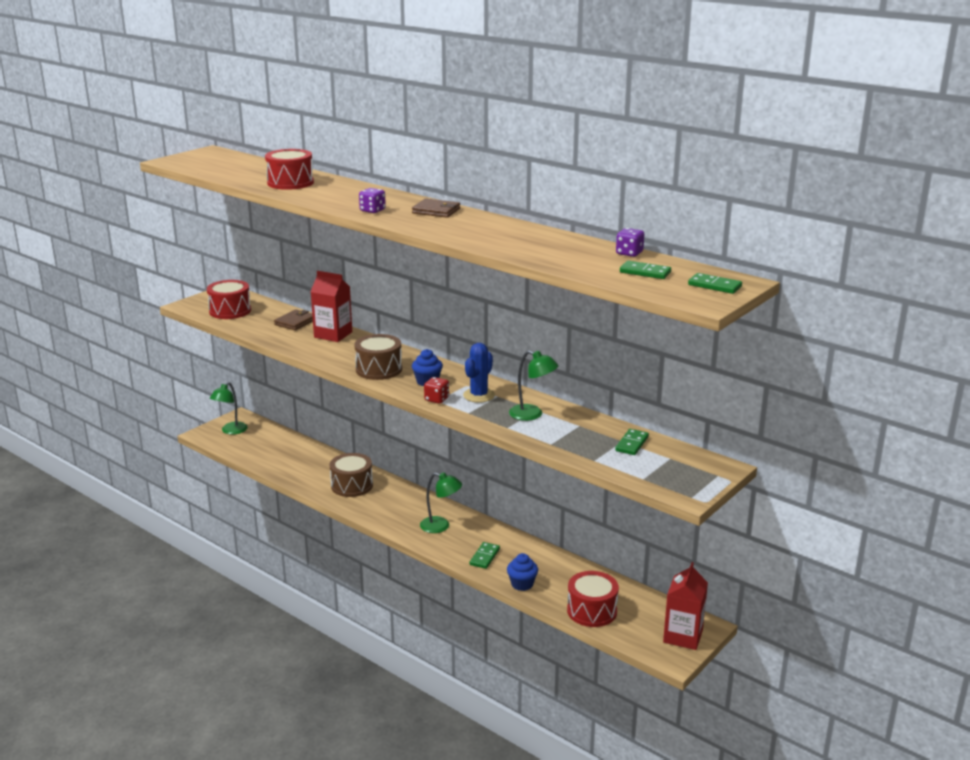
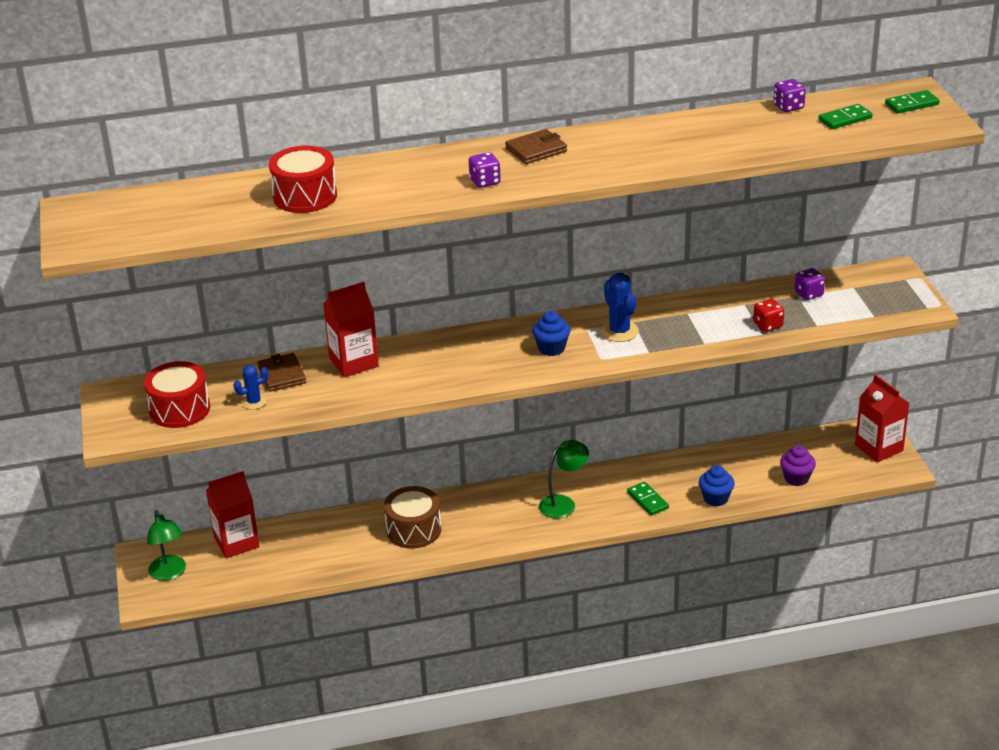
camera: 50 degrees left, 10 degrees up
(259, 325) = (254, 402): none -> blue cactus
(278, 438) = (236, 542): none -> red carton
(379, 369) = (484, 366): brown drum -> none
(436, 399) = (598, 358): red dice -> red dice (768, 325)
(532, 415) = (695, 319): green lamp -> none
(592, 611) = (796, 478): red drum -> purple cupcake
(631, 444) = (808, 294): green domino -> purple dice

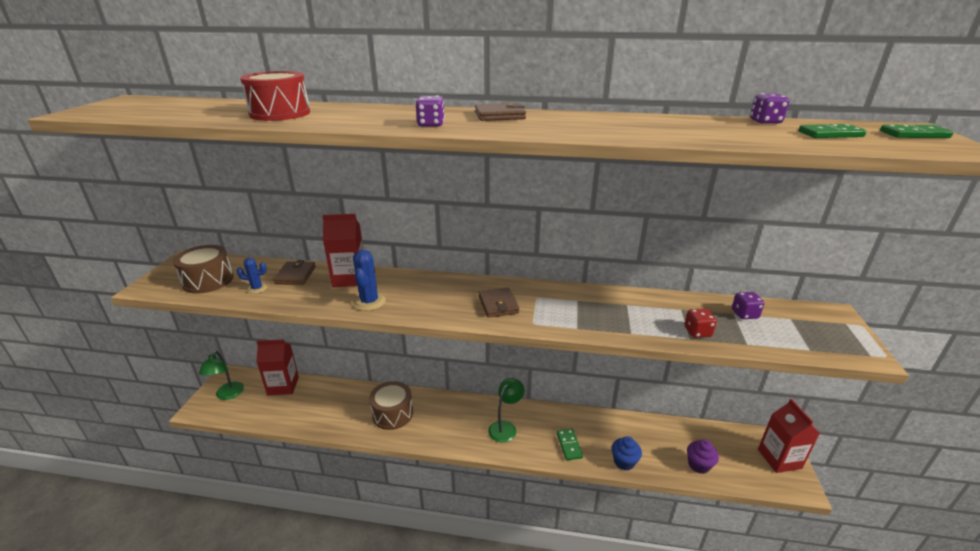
camera: 20 degrees right, 5 degrees down
(180, 409) = (208, 281): red drum -> brown drum
(551, 348) = (498, 304): blue cupcake -> brown wallet
(564, 504) = (505, 427): green lamp -> green lamp turned 45 degrees counterclockwise
(619, 331) = (561, 305): blue cactus -> blue cactus (369, 302)

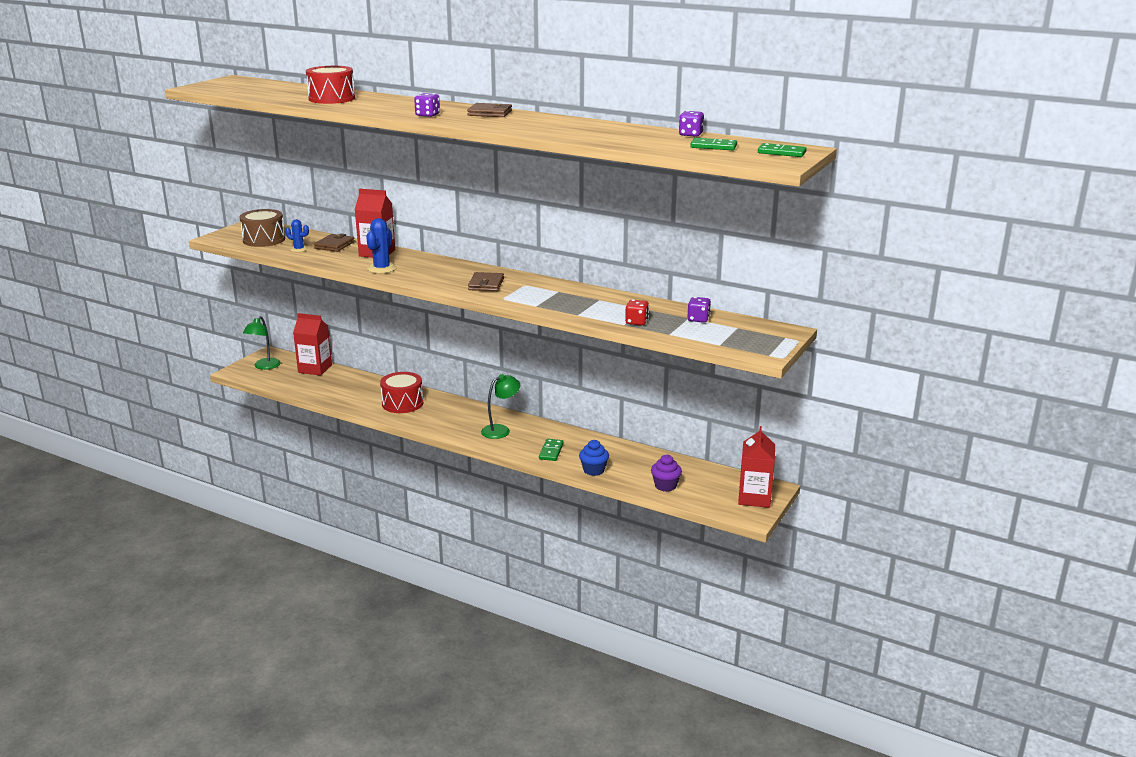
camera: 20 degrees right, 5 degrees down
(392, 414) = (402, 403): brown drum -> red drum

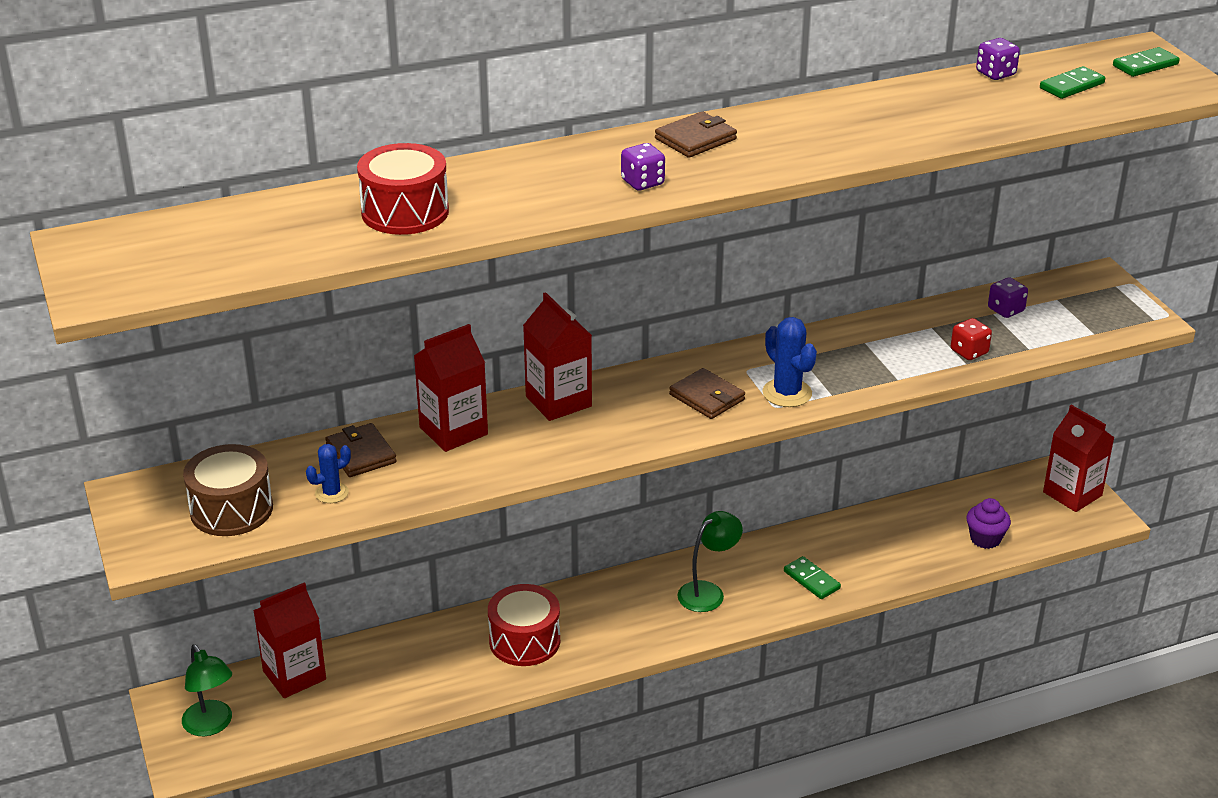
camera: 50 degrees left, 10 degrees up
(381, 268) = (529, 453): blue cactus -> blue cactus (787, 393)
(432, 262) = (558, 401): none -> red carton
(501, 430) = (708, 592): green lamp -> green lamp turned 45 degrees clockwise
(593, 470) = (894, 572): blue cupcake -> none

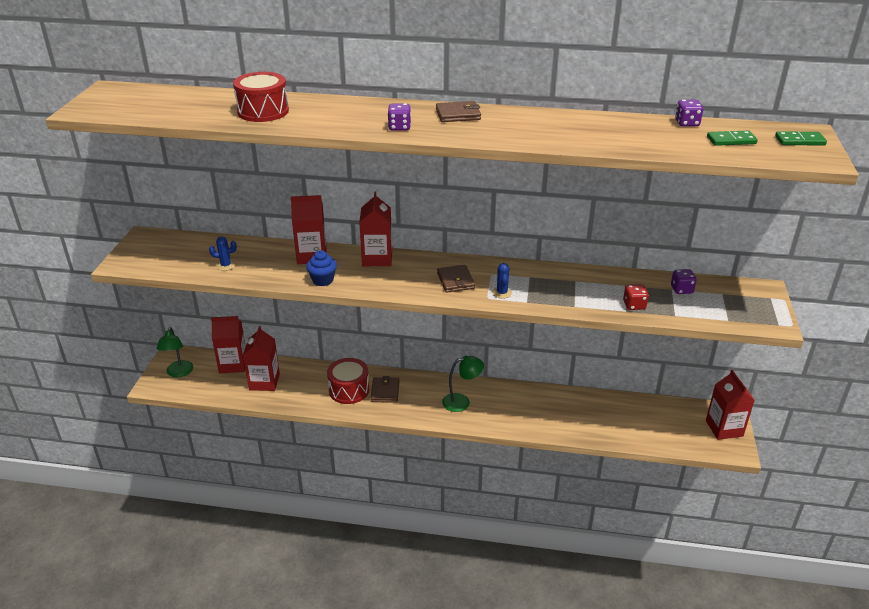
camera: 30 degrees right, 0 degrees up
(231, 509) = (176, 258): brown drum -> none
(361, 454) = (258, 252): brown wallet -> brown wallet (385, 391)
(376, 682) = (264, 382): none -> red carton
(513, 463) = (322, 280): none -> blue cupcake
(787, 393) = (502, 293): blue cactus -> blue cactus, size x0.63
(811, 580) = (523, 417): green domino -> none
(985, 539) = (646, 433): purple cupcake -> none

